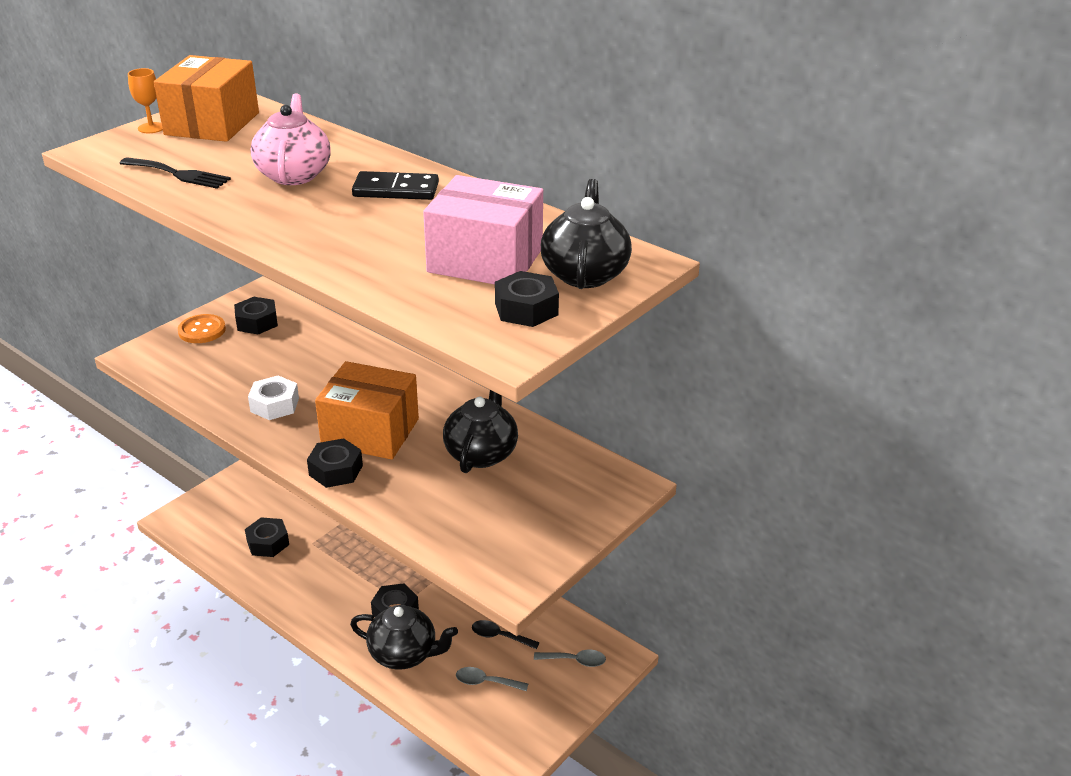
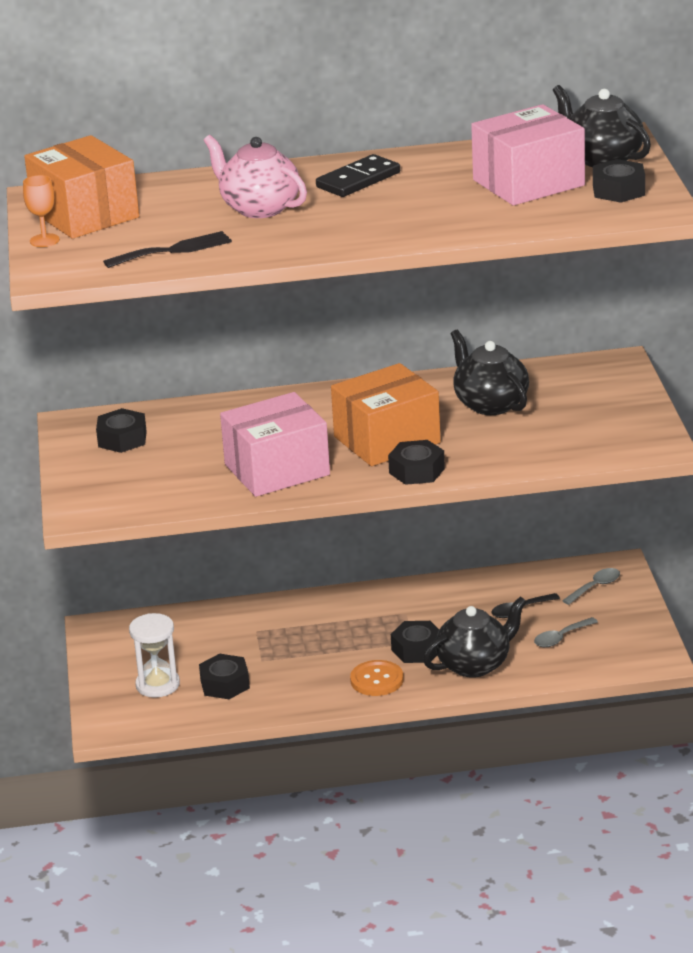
camera: 45 degrees left, 5 degrees down
(202, 330) = (89, 469): orange button -> orange button (377, 680)
(241, 514) = (157, 685): none -> white hourglass
(274, 405) = (277, 469): white nut -> pink box

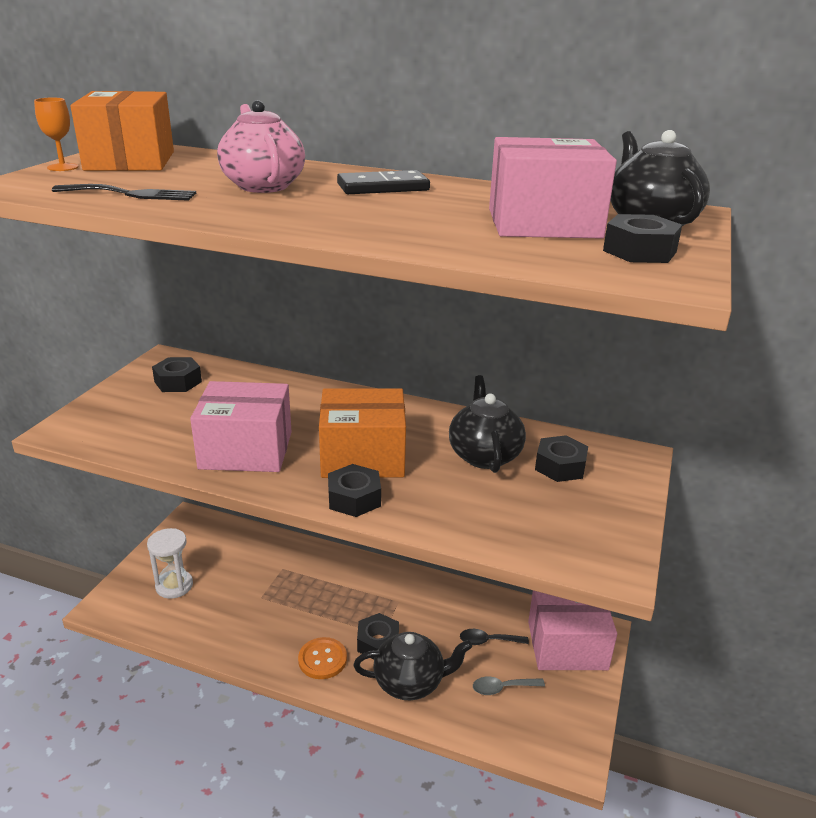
camera: 25 degrees right, 0 degrees up
(225, 684) = (216, 607): black nut -> black nut (560, 466)
(595, 587) = (567, 645): grey spoon -> pink box

